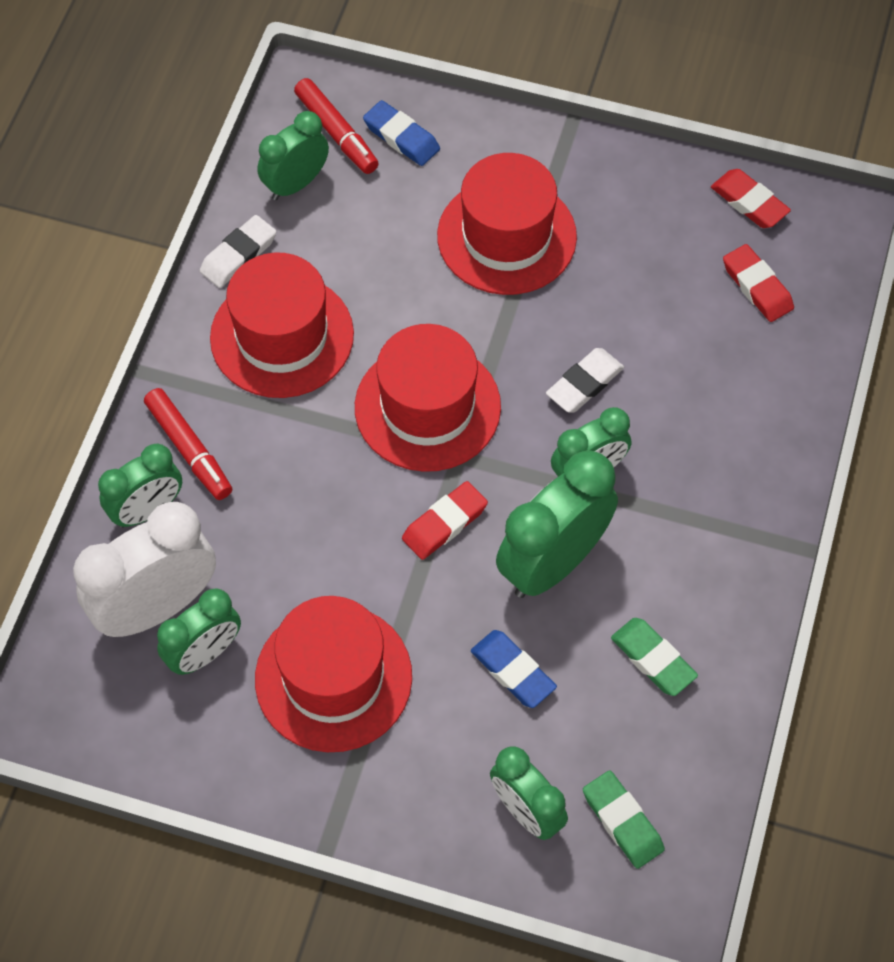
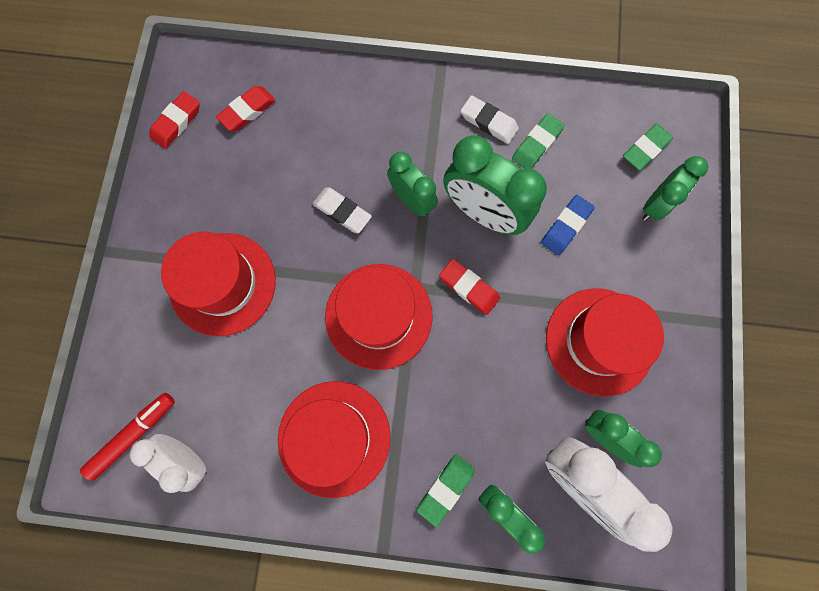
camera: 100 degrees left, 15 degrees up
(189, 449) = (445, 488): red marker -> green eraser
(238, 255) = (263, 491): white eraser -> white eraser (489, 122)
(296, 184) = (188, 458): green clock -> white clock
(401, 137) = (134, 380): blue eraser -> none

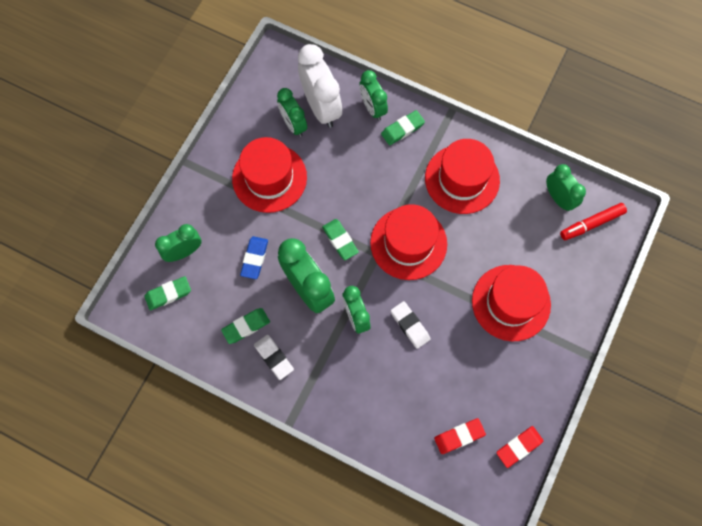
camera: 160 degrees left, 5 degrees down
(188, 458) = (558, 198): white clock -> green clock
(469, 288) = (340, 240): red eraser -> green eraser
(566, 226) = (254, 258): blue eraser -> blue eraser turned 45 degrees counterclockwise

